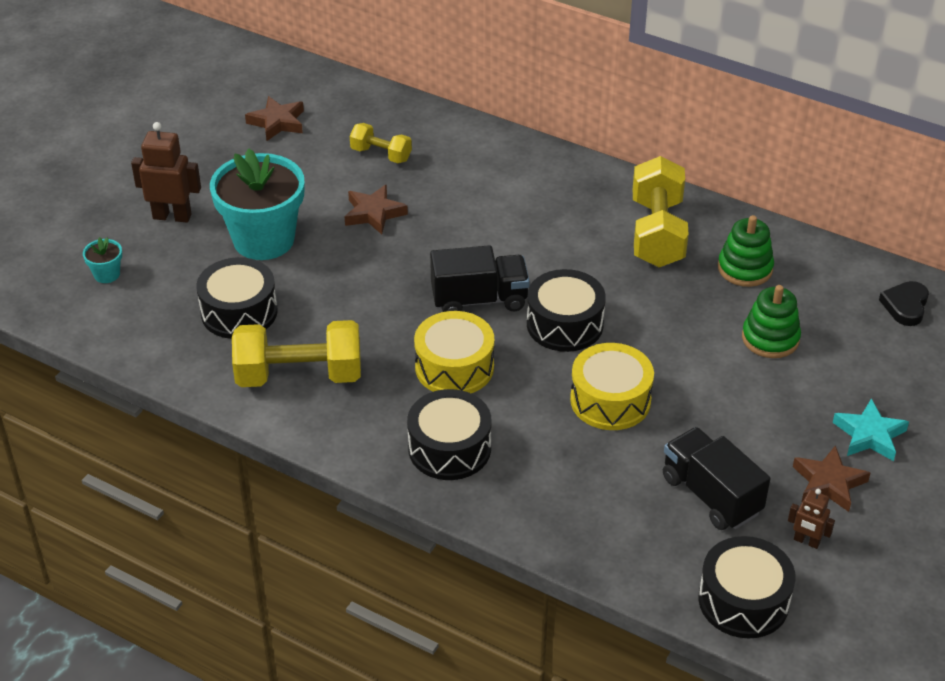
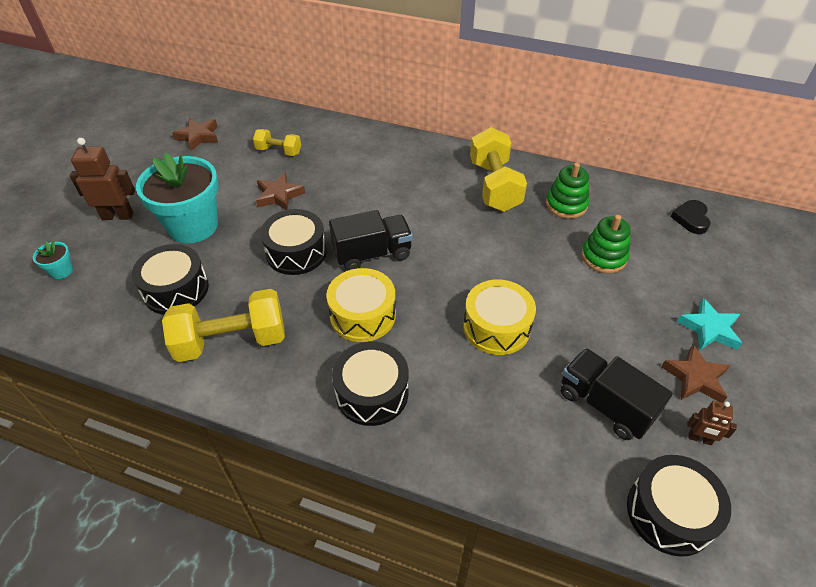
camera: 10 degrees left, 5 degrees up
(564, 324) = (444, 266): black drum -> black drum (296, 252)

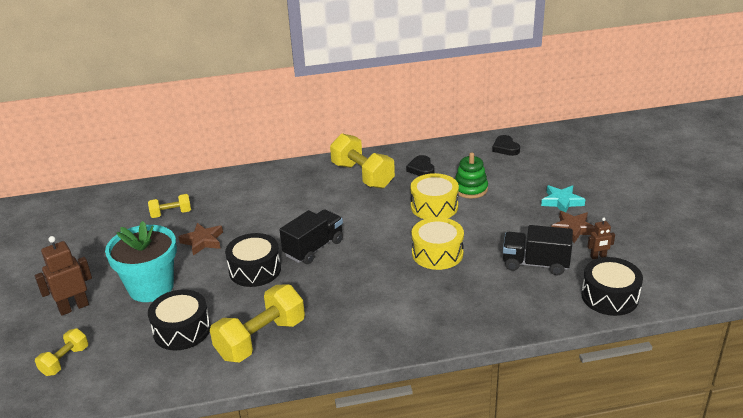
camera: 30 degrees left, 15 degrees down
(61, 271) = (65, 361): turquoise flower pot -> yellow dumbbell
(198, 137) = (86, 229): brown star -> none
(362, 315) = (342, 284): yellow drum -> yellow drum (434, 206)
(372, 393) = (390, 322): black drum -> none
(566, 205) = (421, 169): green stacking toy -> black heart

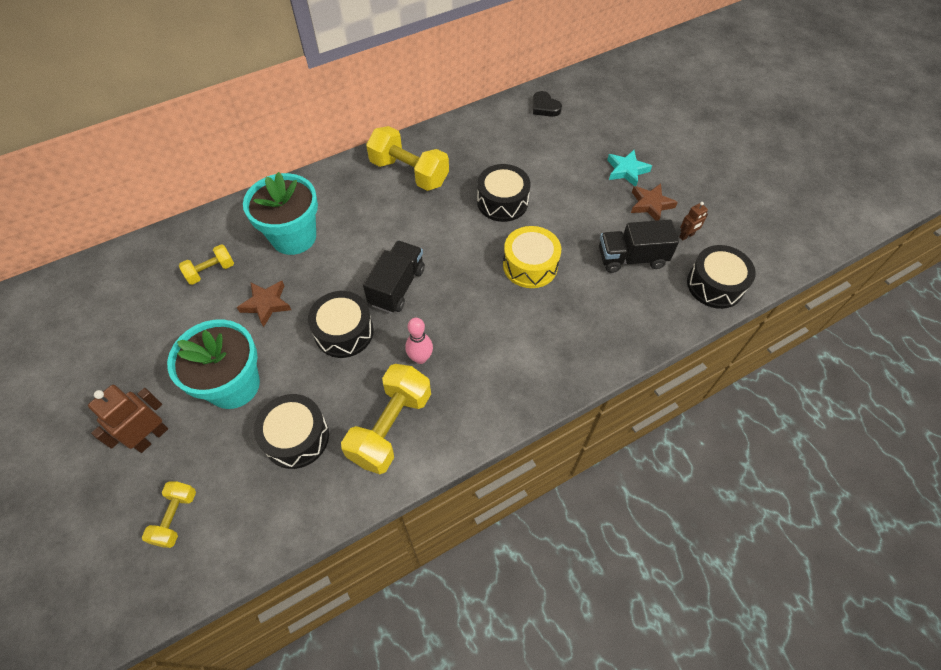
camera: 20 degrees left, 25 degrees up
(246, 203) = (294, 237): none -> turquoise flower pot
(309, 298) = (420, 358): none -> pink bowling pin
(421, 169) = (469, 152): black heart -> none
(434, 206) = (502, 202): yellow drum -> black drum
(470, 189) = (530, 170): green stacking toy -> none

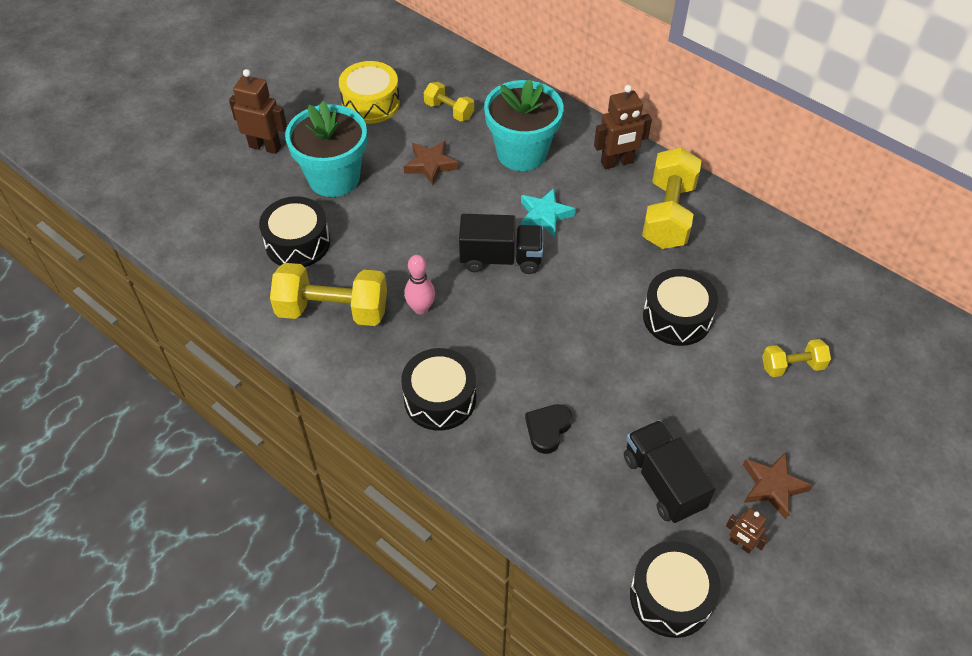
camera: 70 degrees right, 5 degrees down
(175, 517) = (199, 193): yellow dumbbell -> yellow dumbbell (792, 366)
(342, 182) = (617, 163): none -> brown robot
(344, 332) = (425, 235): black drum -> black drum (440, 399)
(530, 265) = (593, 373): yellow drum -> yellow drum (371, 103)
(544, 107) = (877, 316): black heart -> black heart (547, 429)
(626, 170) = (819, 443): turquoise star -> turquoise star (545, 215)

